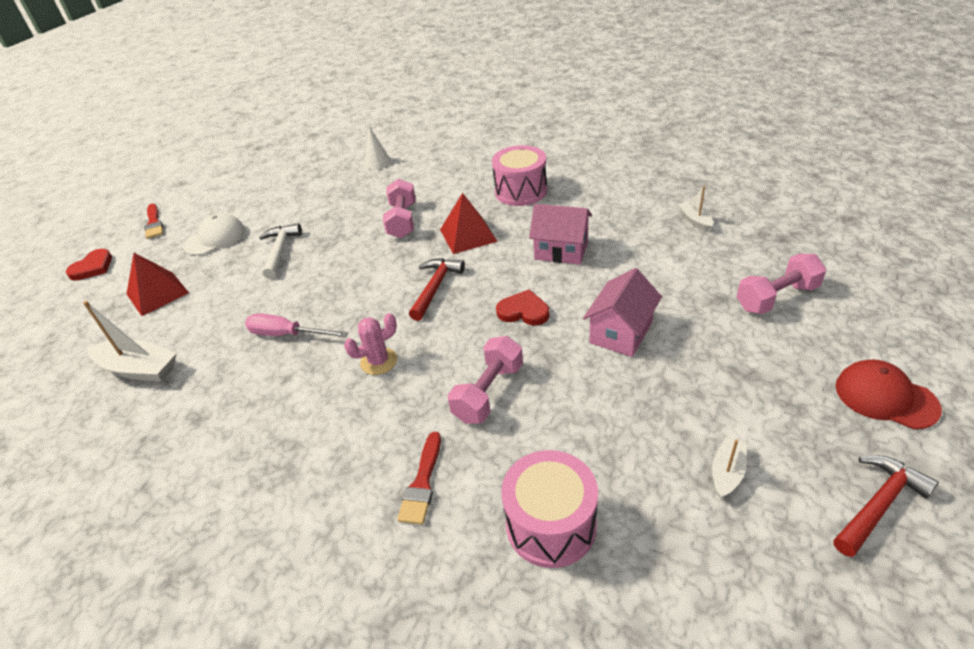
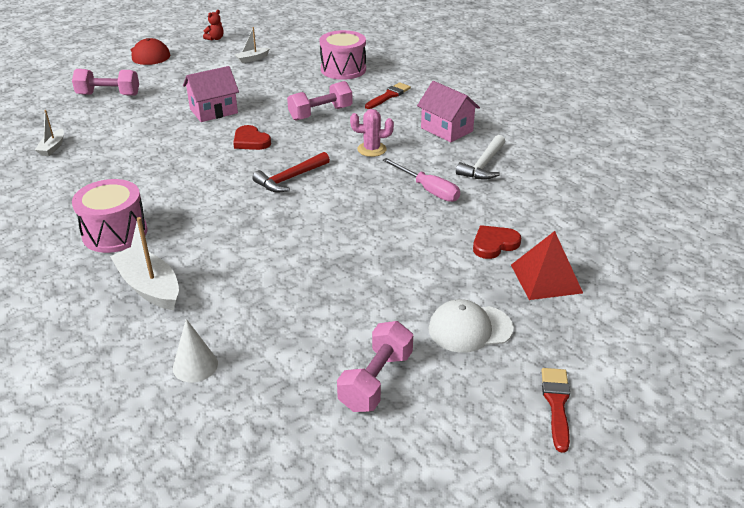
camera: 155 degrees left, 5 degrees down
(93, 267) = (637, 355): red heart -> red heart (494, 244)
(139, 369) = (559, 210): white boat -> white boat (149, 287)
(280, 251) = (400, 273): white hammer -> white hammer (483, 165)
(402, 221) = (255, 253): pink dumbbell -> pink dumbbell (376, 381)
(468, 235) = (217, 210): red pyramid -> none
(561, 250) = (170, 167): pink house -> pink house (446, 129)
(878, 504) = (215, 38): red hammer -> red teddy bear

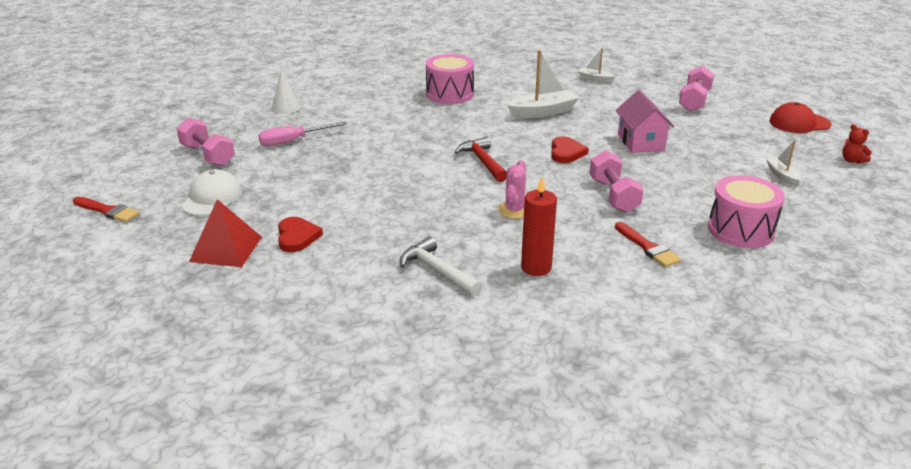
camera: 110 degrees right, 5 degrees down
(149, 287) = (375, 101): white boat -> white boat (543, 112)
(250, 141) = (566, 152): red heart -> red heart turned 120 degrees clockwise
(428, 190) = (413, 224): pink screwdriver -> pink screwdriver (293, 141)
(446, 129) = (536, 267): pink house -> red candle

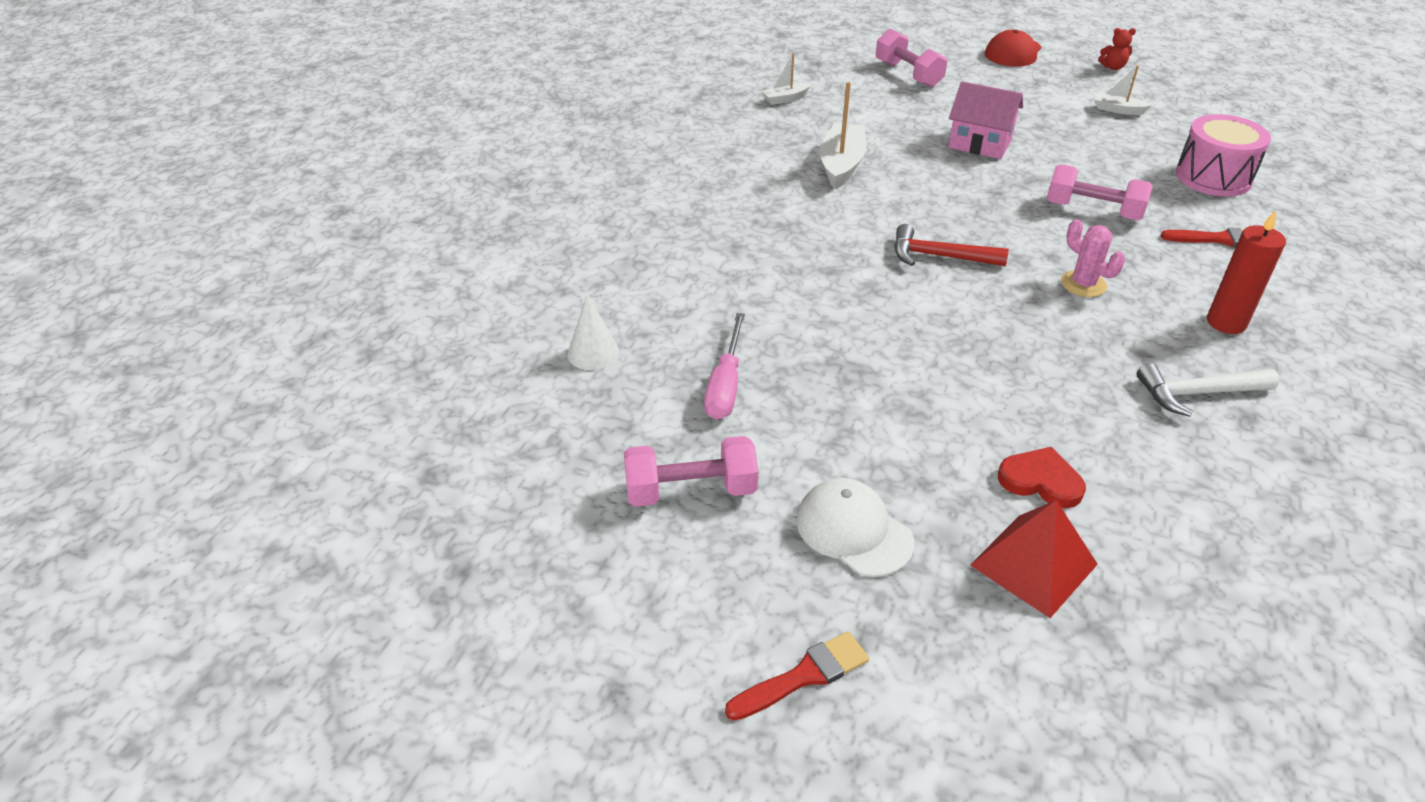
camera: 55 degrees left, 10 degrees up
(450, 94) = (713, 203): pink drum -> none
(566, 152) = (965, 195): red heart -> none

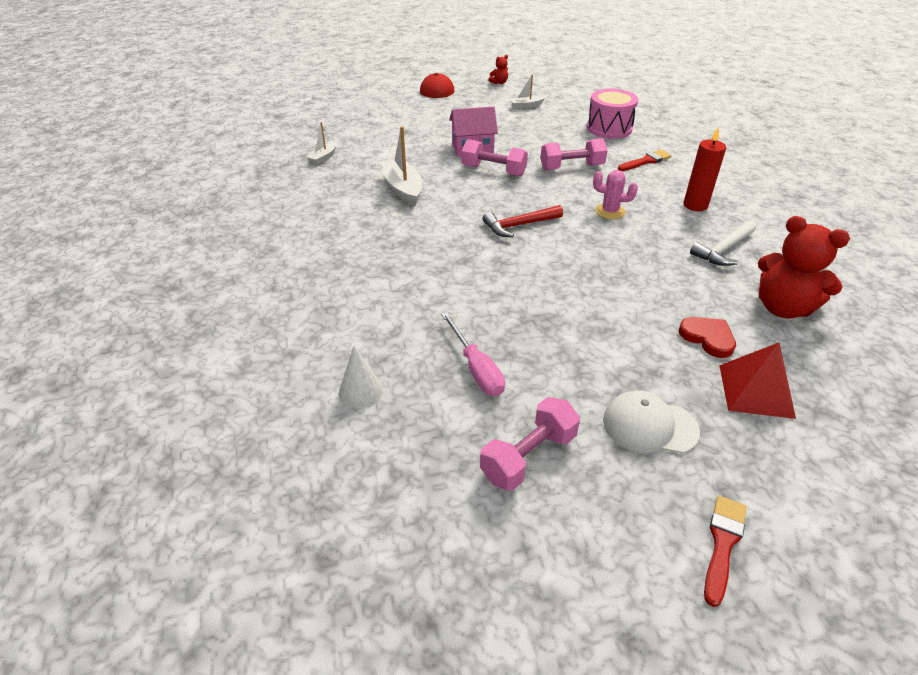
camera: 35 degrees left, 0 degrees up
(908, 74) = (388, 119): pink dumbbell -> pink dumbbell (494, 171)
(1041, 481) = (708, 338): red heart -> red heart turned 60 degrees clockwise
(1198, 497) = (782, 308): none -> red teddy bear

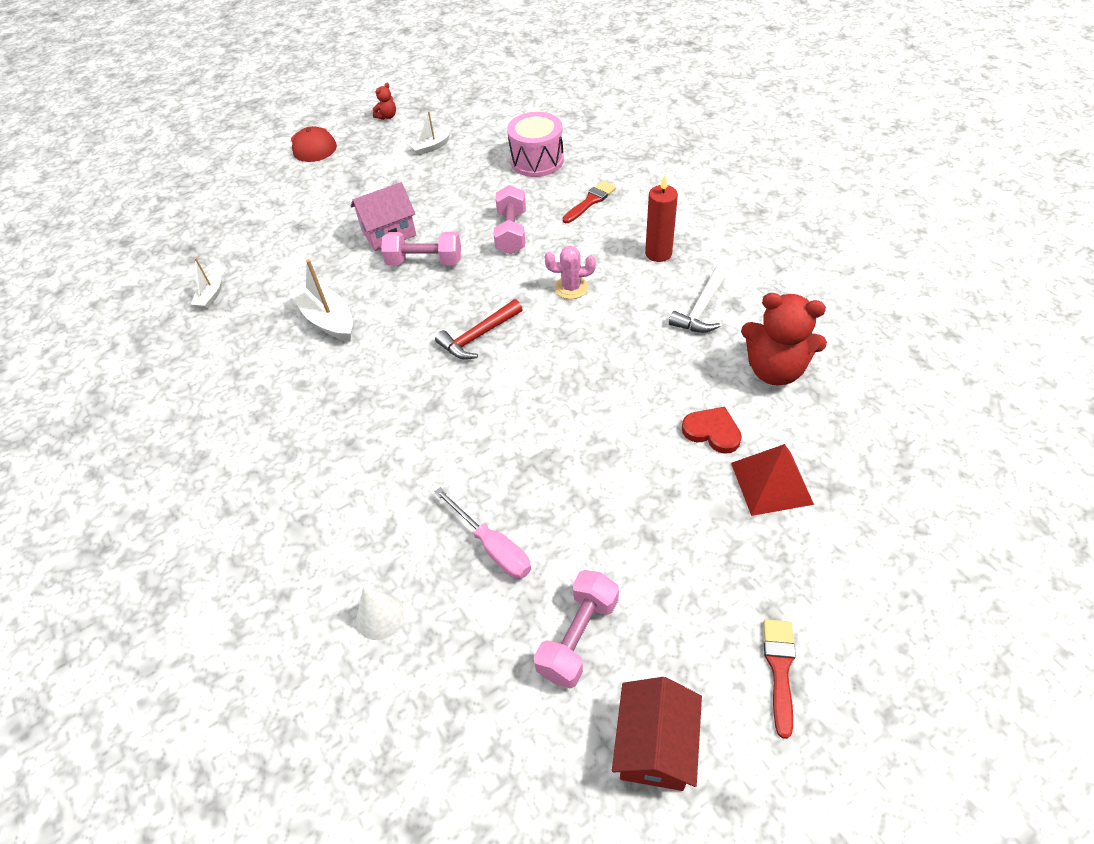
camera: 15 degrees left, 10 degrees up
(571, 167) = (511, 232): pink dumbbell -> pink dumbbell turned 60 degrees counterclockwise
(573, 567) = (655, 745): none -> red house
(649, 426) = (683, 559): white cap -> none

